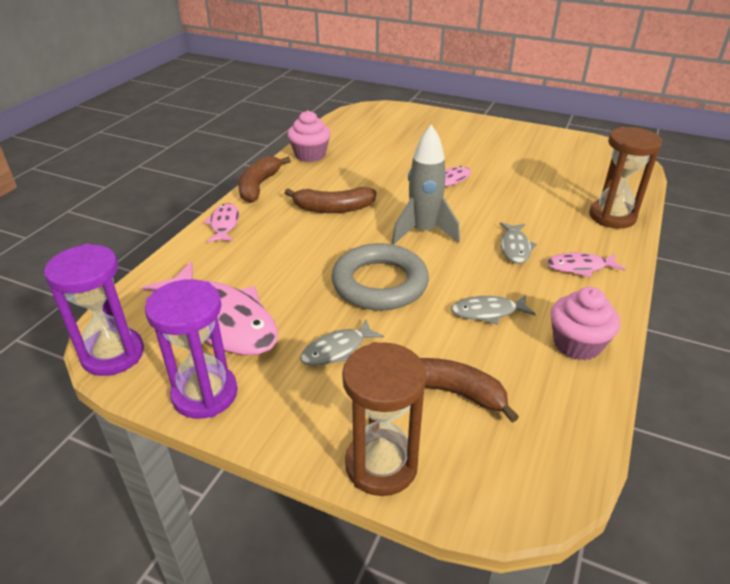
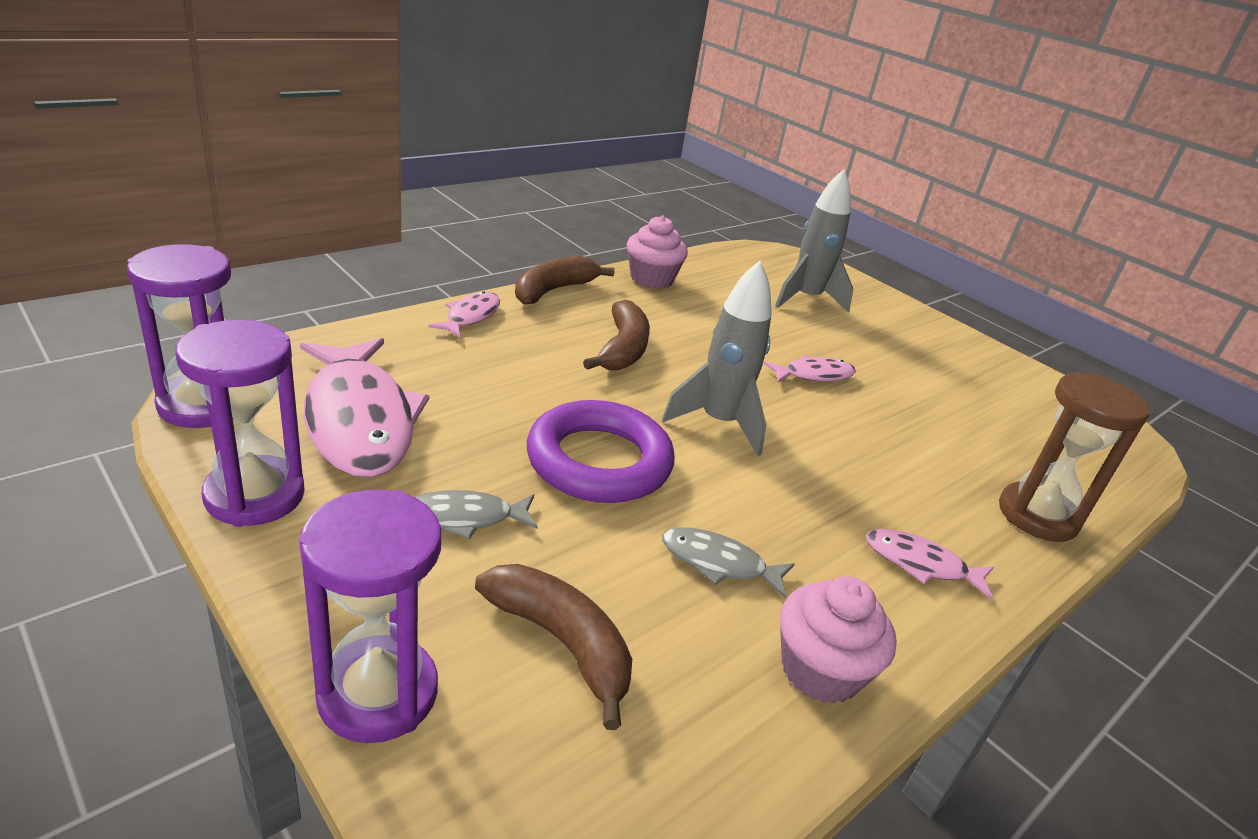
camera: 20 degrees right, 5 degrees down
(333, 208) = (623, 349): brown banana -> brown banana turned 105 degrees counterclockwise
(379, 283) = (599, 461): grey ring -> purple ring
(381, 465) = (378, 693): brown hourglass -> purple hourglass
(407, 134) = (806, 299): none -> grey rocket
(515, 248) = (838, 496): grey fish -> none

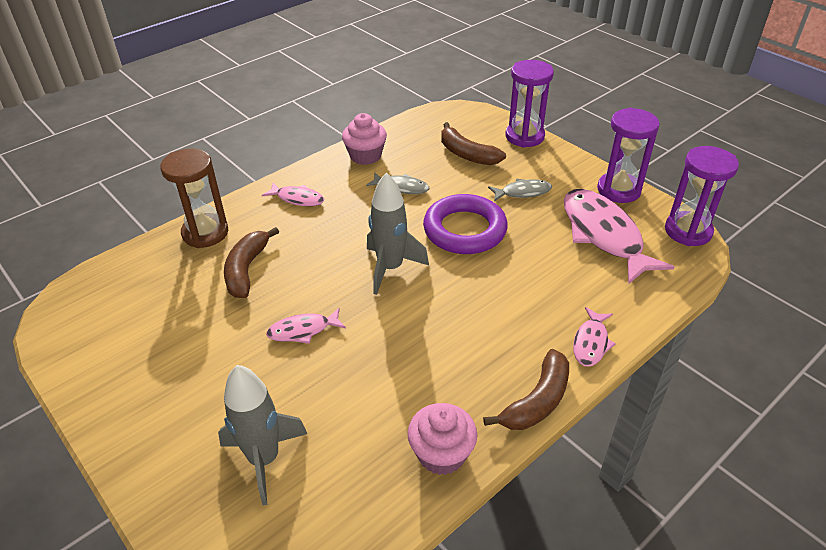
camera: 175 degrees left, 10 degrees up
(623, 349) = (461, 329): brown banana -> brown banana (246, 270)

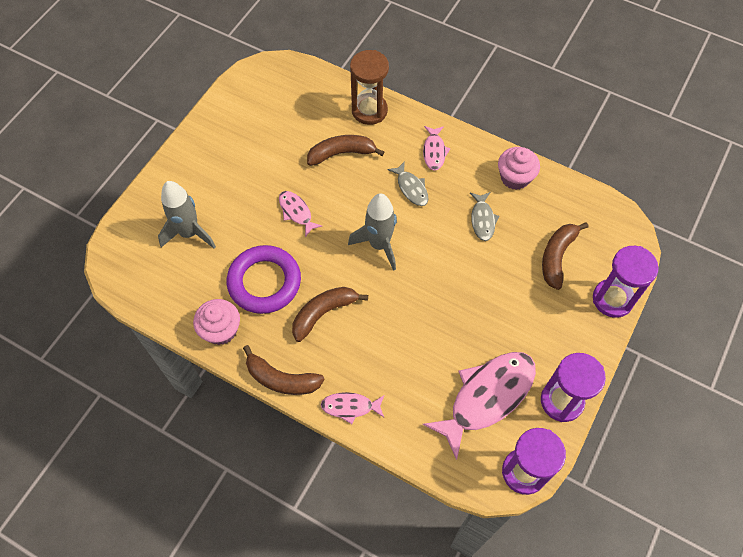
camera: 70 degrees right, 20 degrees up
(459, 338) = (323, 313): none -> brown banana
(464, 230) = (447, 284): purple ring -> purple ring (264, 282)
(523, 192) = (519, 317): grey fish -> grey fish (411, 188)

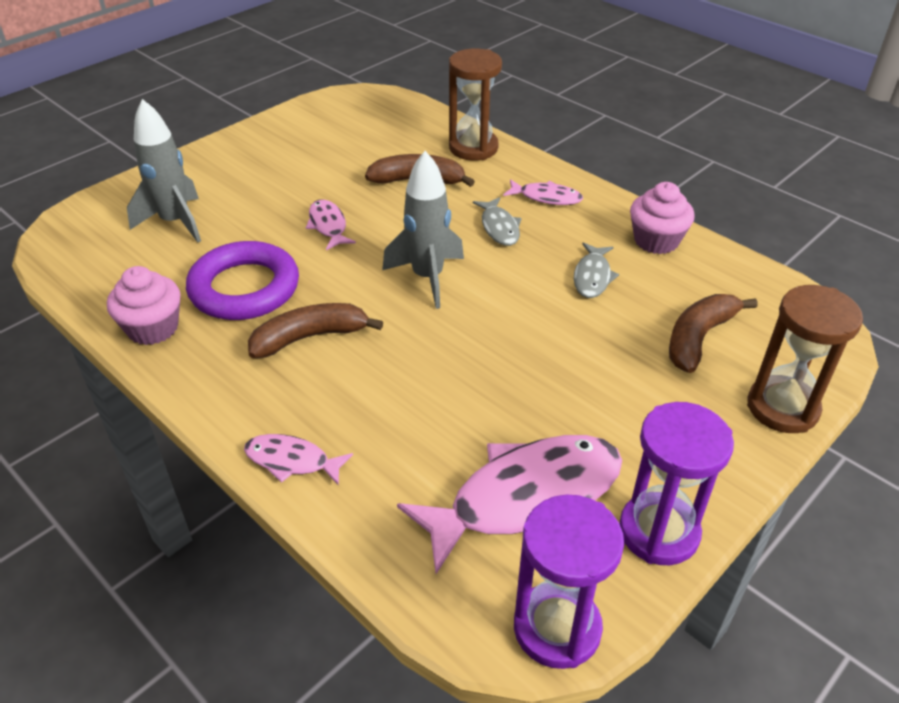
camera: 15 degrees right, 20 degrees down
(281, 379) = (205, 403): brown banana -> none
(434, 151) = (546, 197): pink fish -> pink fish turned 90 degrees counterclockwise
(612, 299) = (782, 408): purple hourglass -> brown hourglass

